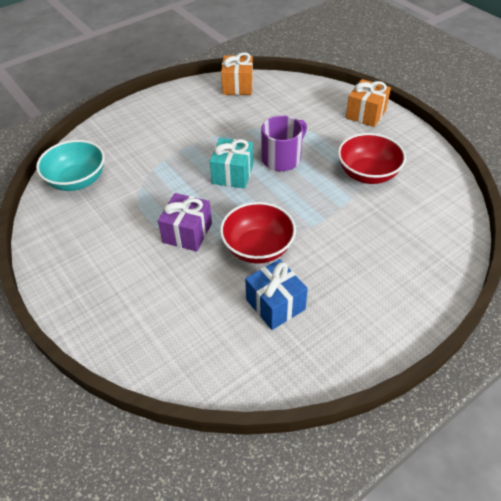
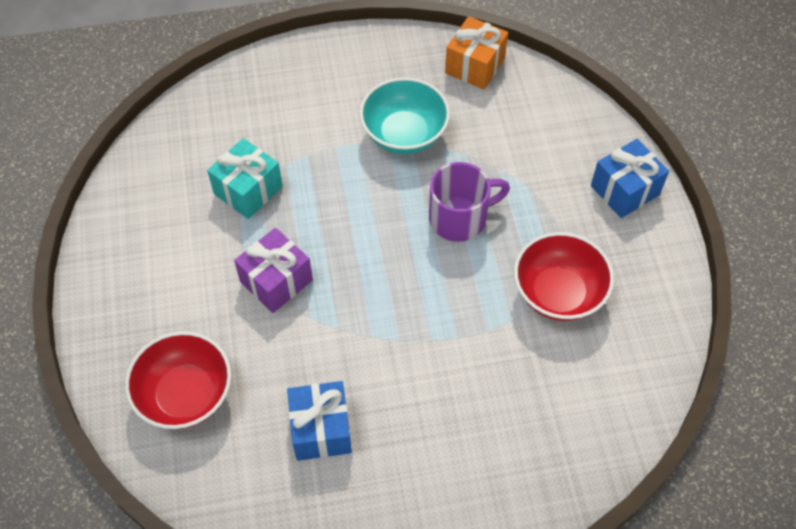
camera: 25 degrees right, 10 degrees up
(77, 180) = (188, 143): turquoise bowl -> turquoise bowl (404, 134)
(232, 174) = (381, 215): turquoise gift -> turquoise gift (248, 190)
(258, 248) = (347, 342): red bowl -> red bowl (185, 395)
(366, 114) = (624, 190): orange gift -> blue gift

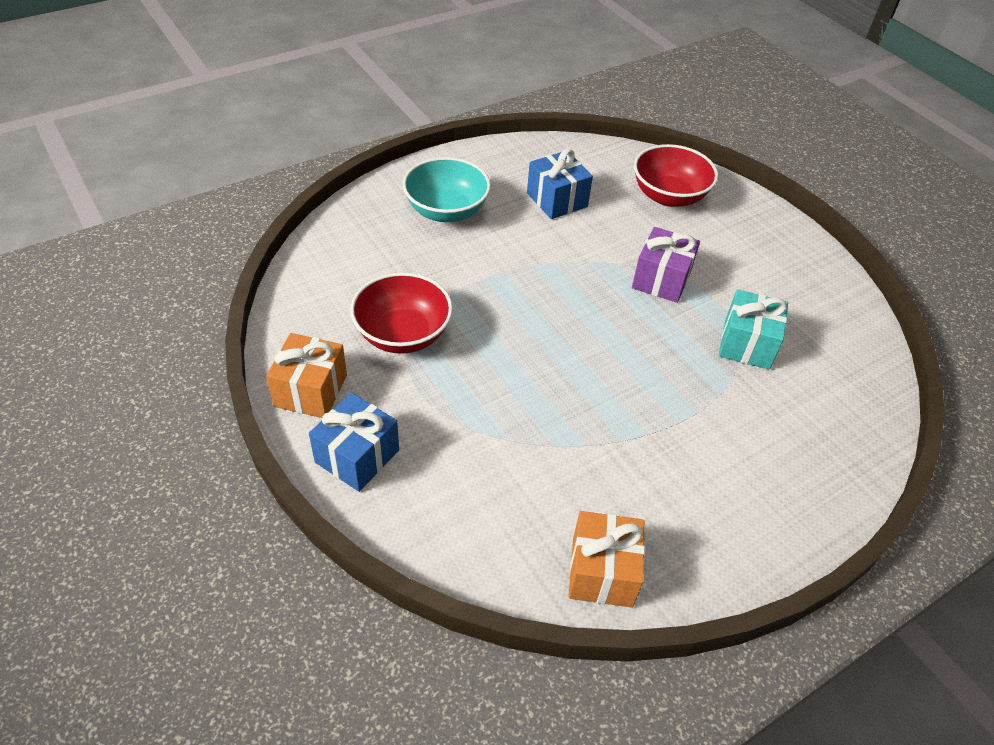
camera: 155 degrees right, 10 degrees down
(404, 134) = (635, 448): turquoise bowl -> turquoise bowl (446, 211)
(460, 218) = (527, 375): purple mug -> none
(654, 259) = (311, 391): none -> orange gift

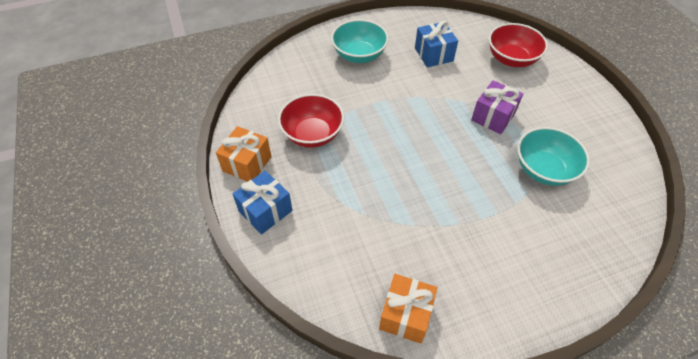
camera: 15 degrees right, 5 degrees up
(747, 344) = (544, 169): turquoise gift -> turquoise bowl

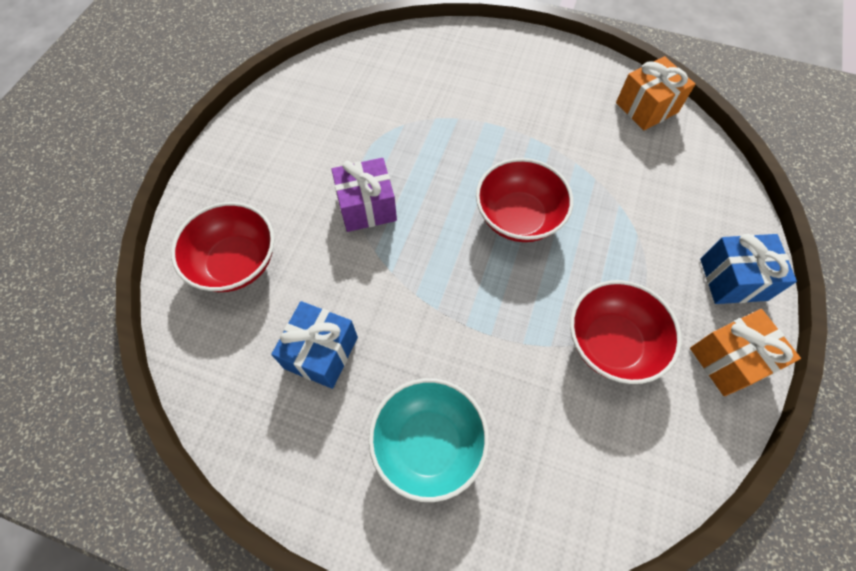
camera: 140 degrees left, 10 degrees up
(413, 164) = (518, 217): none -> red bowl
(544, 169) = (392, 124): turquoise bowl -> none

